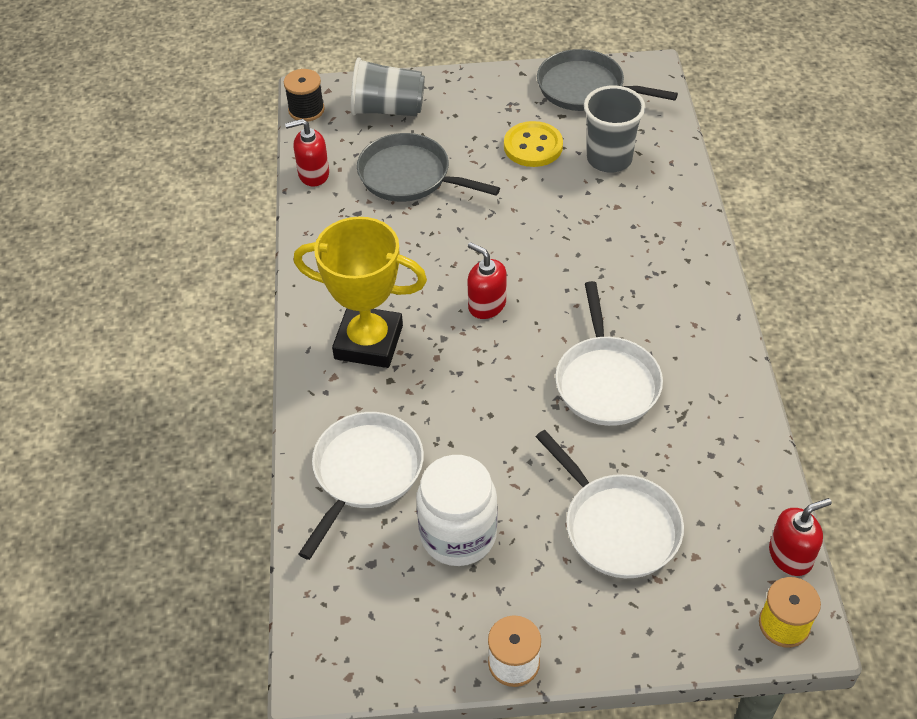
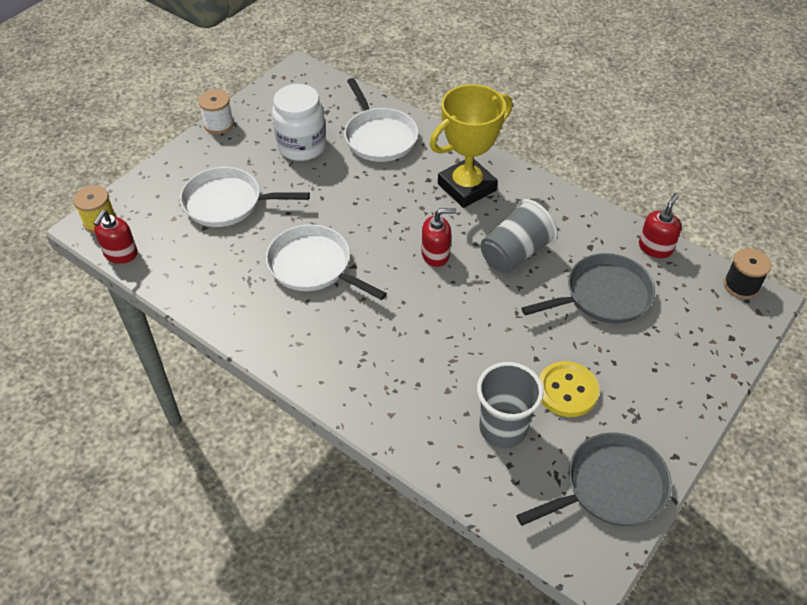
camera: 130 degrees right, 0 degrees up
(388, 109) = (699, 332): grey cup -> grey cup (515, 253)

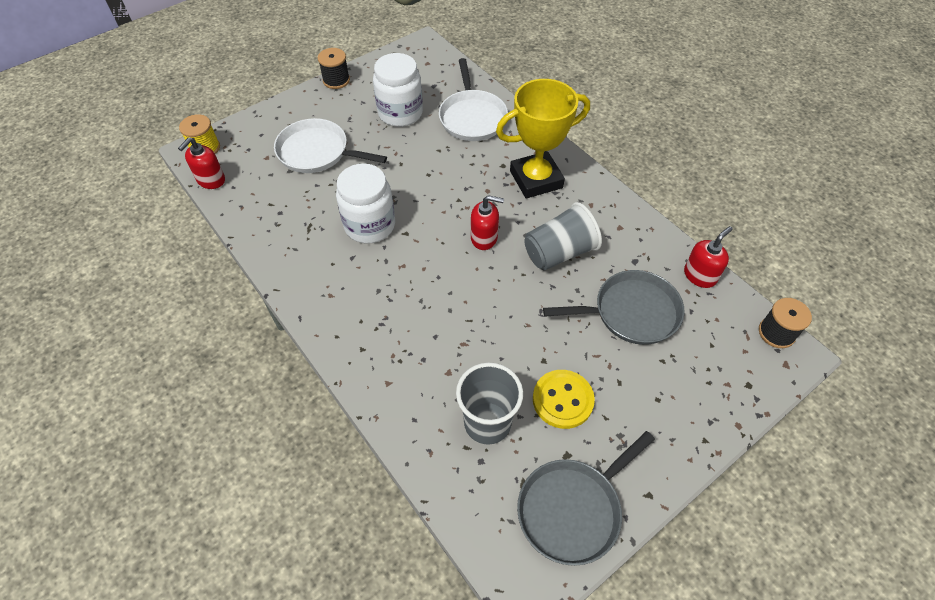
camera: 15 degrees right, 5 degrees up
(219, 124) = (336, 80): white spool -> black spool
(313, 266) = (369, 225): white pan -> white jar
(610, 486) = (572, 509): grey pan -> grey pan turned 150 degrees clockwise

